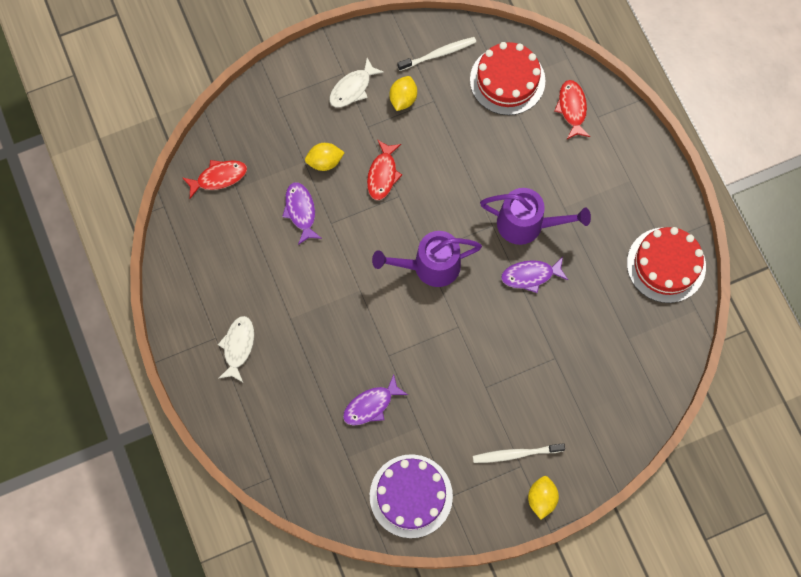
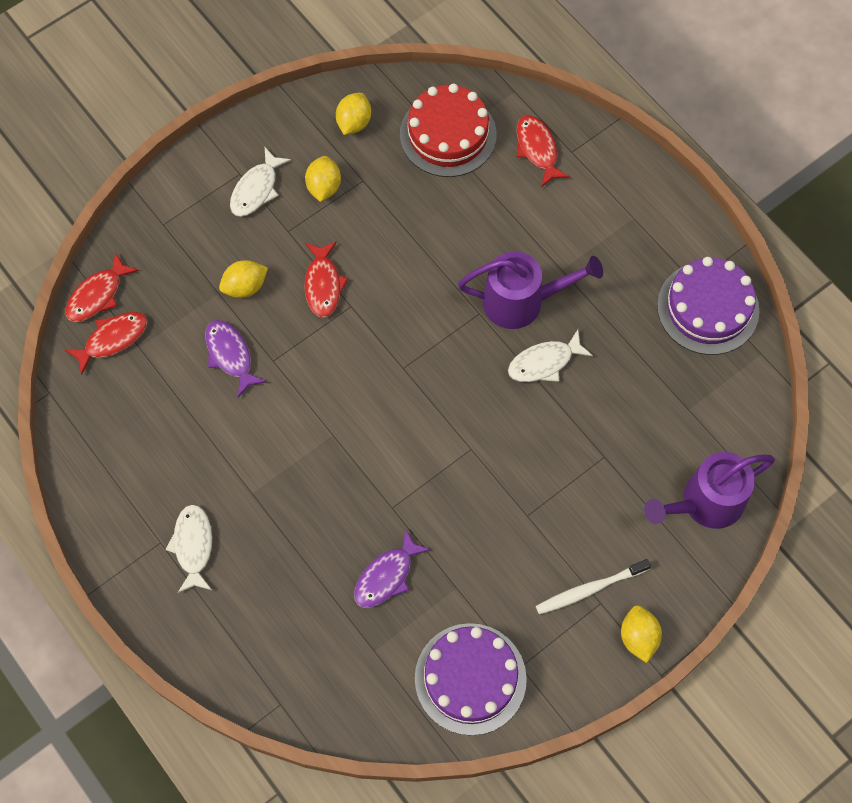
camera: 15 degrees left, 5 degrees down
(216, 141) = (97, 295): none -> red fish
(429, 266) = (414, 383): purple watering can -> purple watering can (704, 503)
(439, 54) = (354, 123): white toothbrush -> yellow lemon
(530, 275) = (544, 362): purple fish -> white fish
(666, 265) = (708, 308): red cake -> purple cake

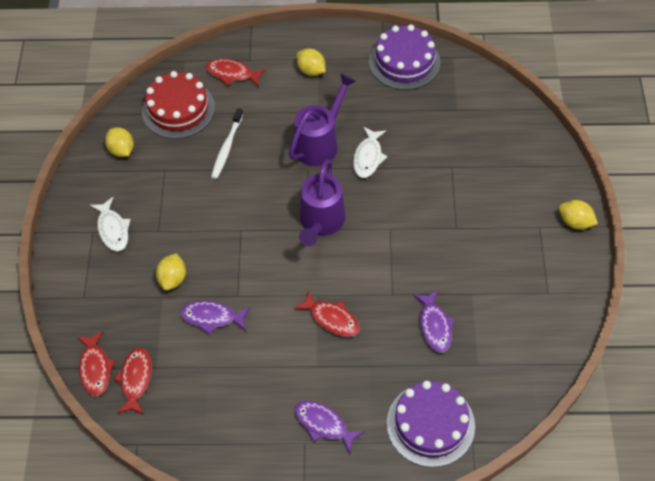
camera: 50 degrees left, 10 degrees down
(193, 546) = (323, 424): white fish -> purple fish
(323, 285) = (213, 235): red fish -> red fish (331, 319)
(324, 187) = (148, 193): yellow lemon -> yellow lemon (311, 70)
(470, 678) = (536, 324): purple cake -> purple cake (430, 424)
(589, 589) = (527, 227): white toothbrush -> white toothbrush (227, 148)
(704, 503) = (519, 139): purple watering can -> purple watering can (321, 223)

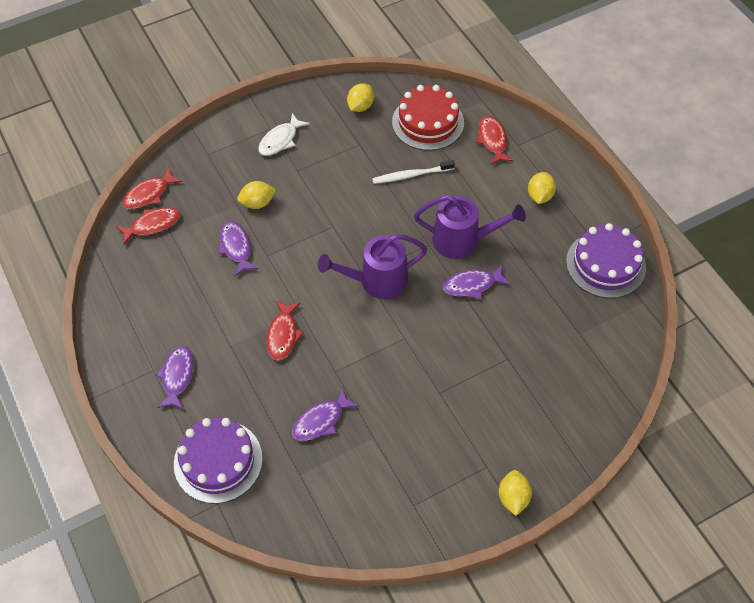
camera: 60 degrees right, 0 degrees up
(368, 157) = (472, 285): white fish -> purple fish

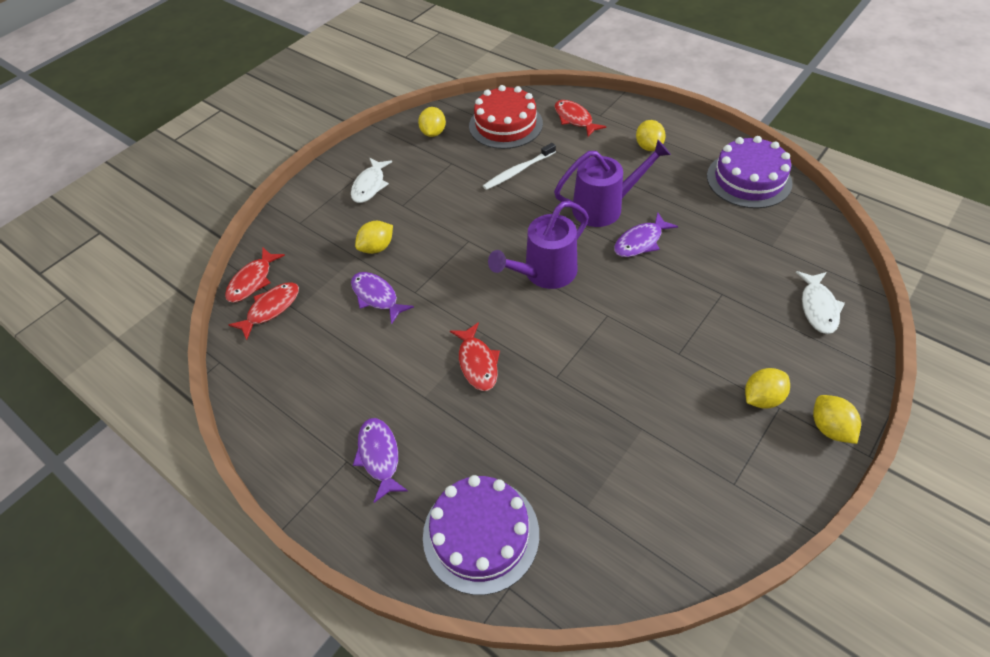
camera: 20 degrees left, 5 degrees down
(321, 421) = (573, 435): purple fish -> none
(479, 454) = (762, 398): none -> yellow lemon
(577, 403) = (818, 307): none -> white fish

